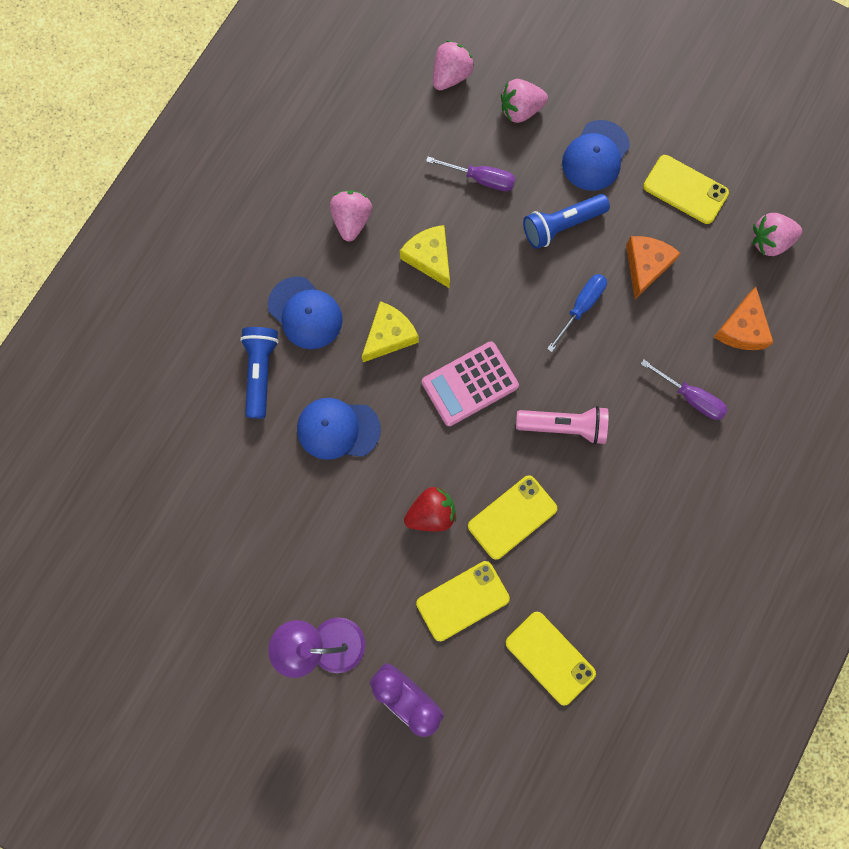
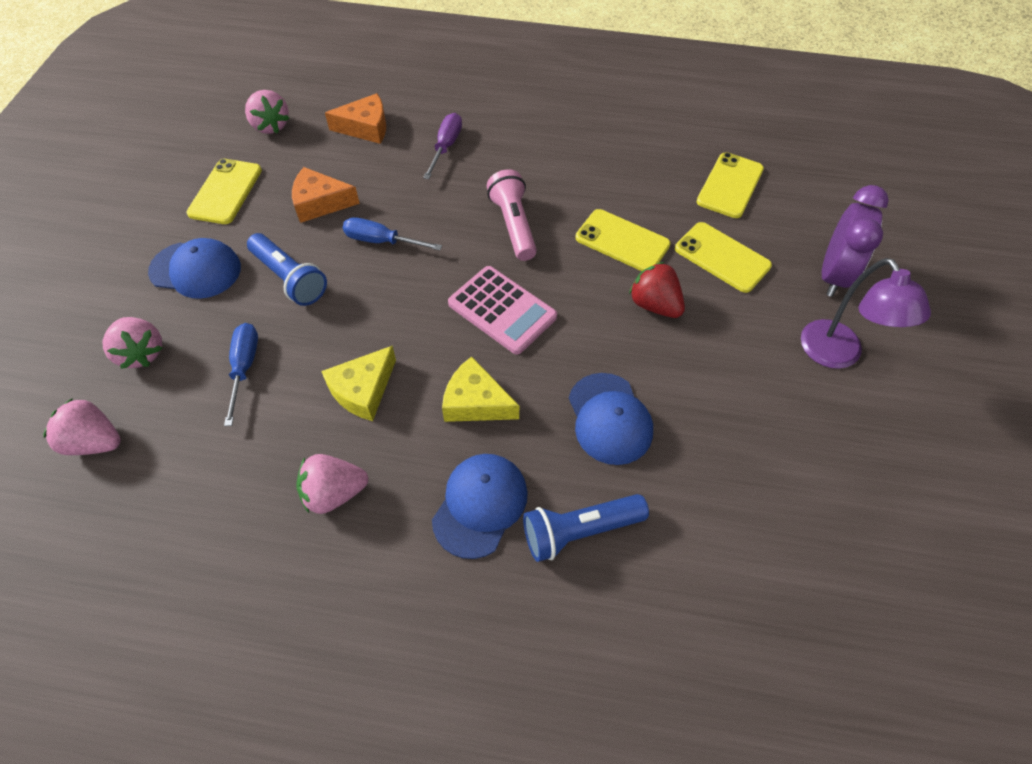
camera: 110 degrees left, 20 degrees down
(481, 179) = (244, 367): purple screwdriver -> blue screwdriver

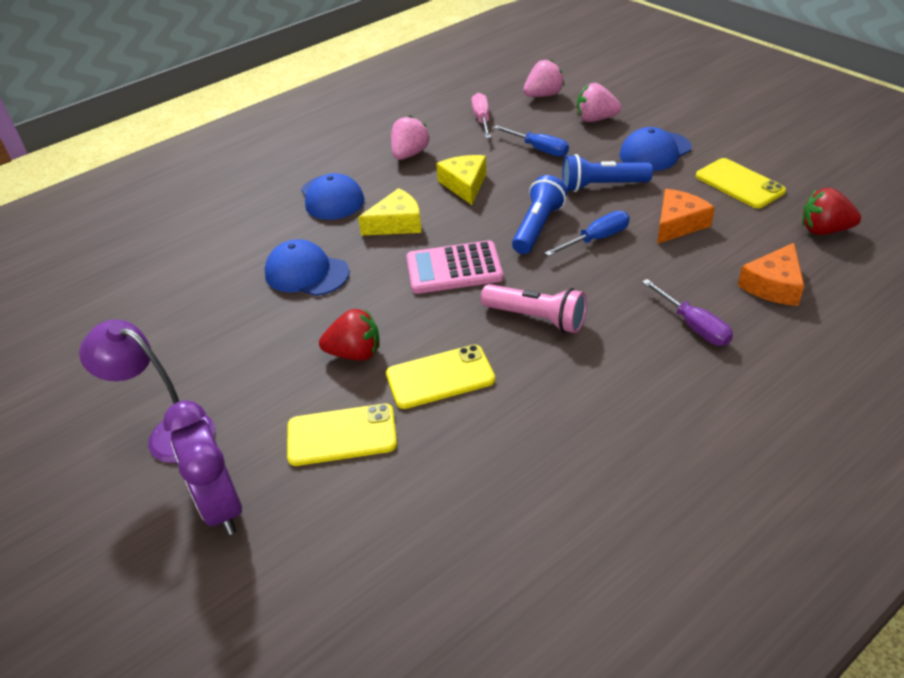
camera: 135 degrees right, 15 degrees down
(199, 471) = (482, 119): none -> pink screwdriver
(270, 126) = (824, 230): pink strawberry -> red strawberry
(579, 531) = (266, 224): blue flashlight -> blue flashlight (537, 227)
(729, 185) = (413, 520): yellow phone -> none

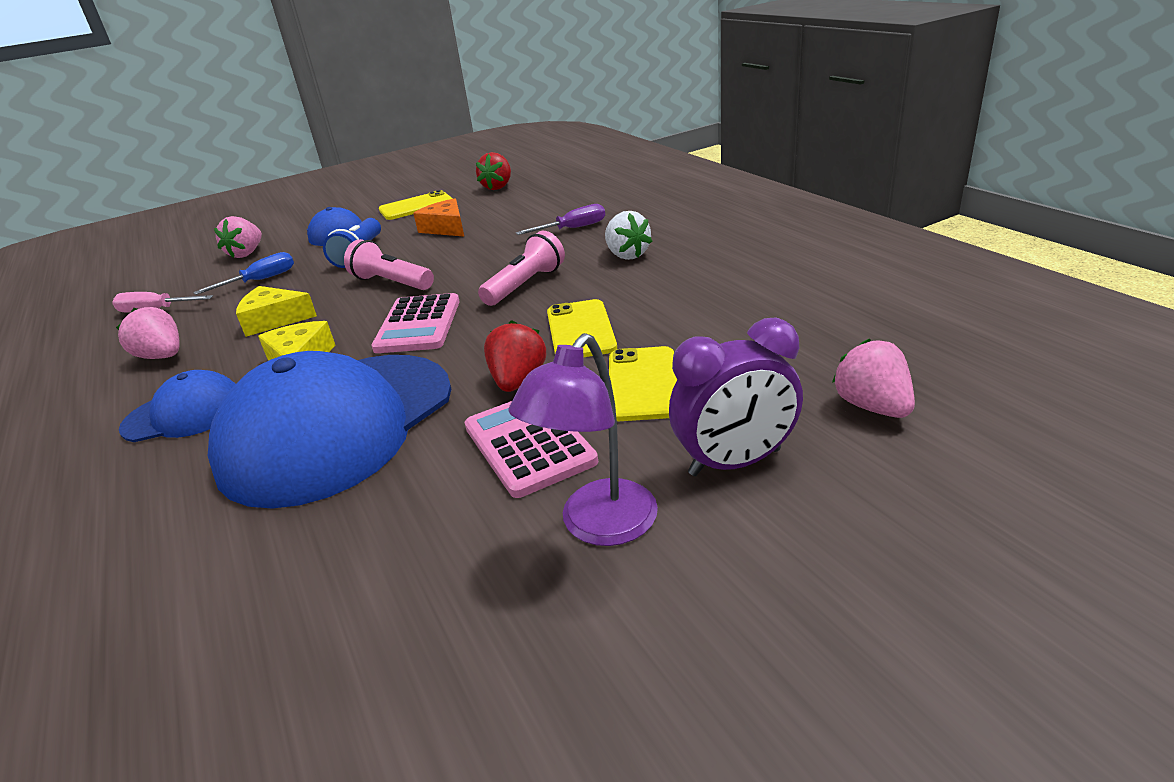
camera: 80 degrees left, 10 degrees down
(267, 379) = (529, 444): none -> pink calculator
(306, 273) = (337, 426): blue cap -> blue cap, size x2.00
(537, 227) = (391, 283): blue flashlight -> pink flashlight
(543, 95) = (162, 277): pink strawberry -> pink strawberry (872, 406)
(596, 239) = (435, 258): blue screwdriver -> none
(620, 386) = (627, 255): none -> white strawberry
(773, 285) = (545, 204): orange cheese -> none

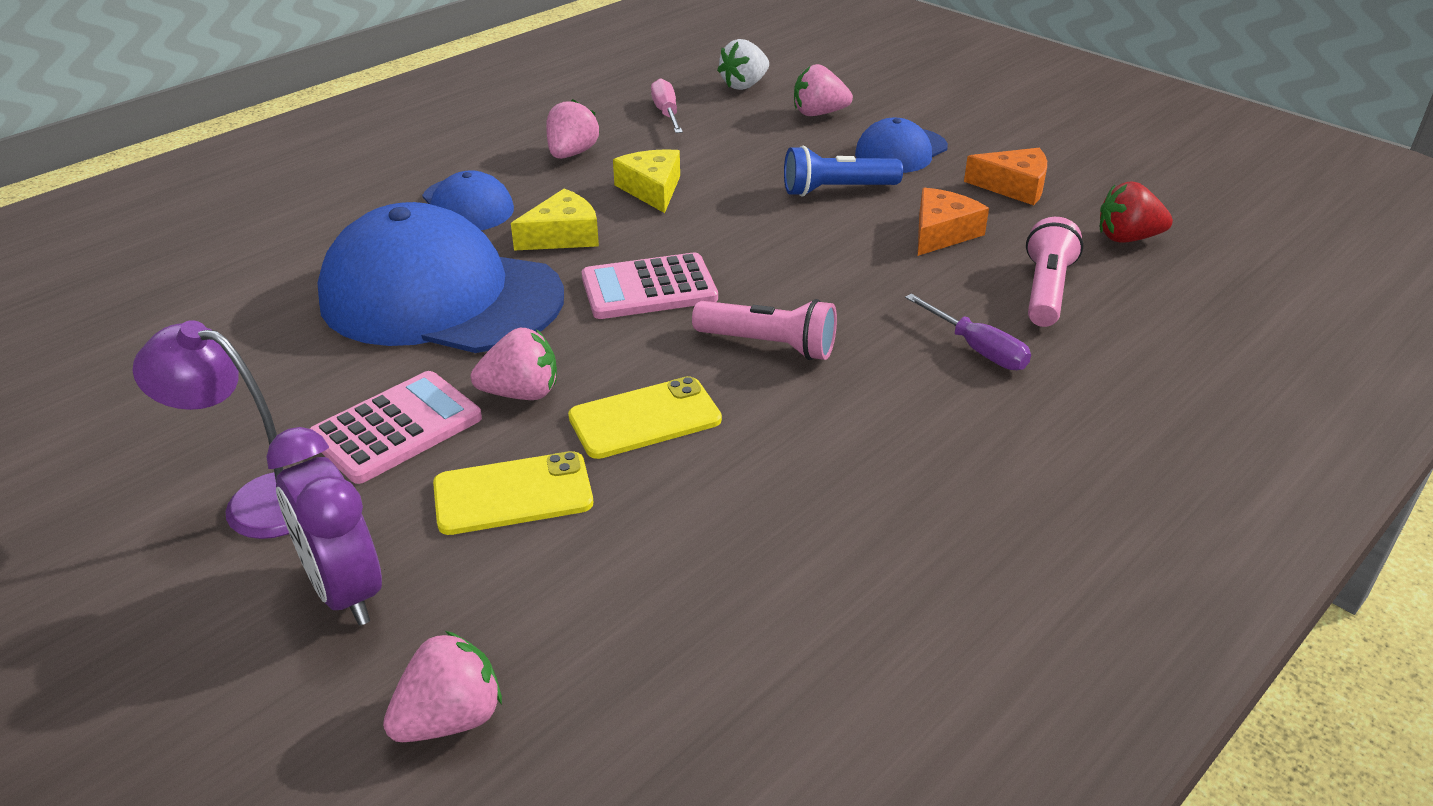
camera: 70 degrees right, 5 degrees up
(260, 280) = (748, 148): blue screwdriver -> none
(391, 283) = (757, 238): pink flashlight -> pink flashlight (1045, 290)
(416, 206) = (1014, 187): yellow phone -> orange cheese
(518, 381) = (521, 393): red strawberry -> pink strawberry
(627, 255) = (890, 422): white strawberry -> white strawberry (744, 85)

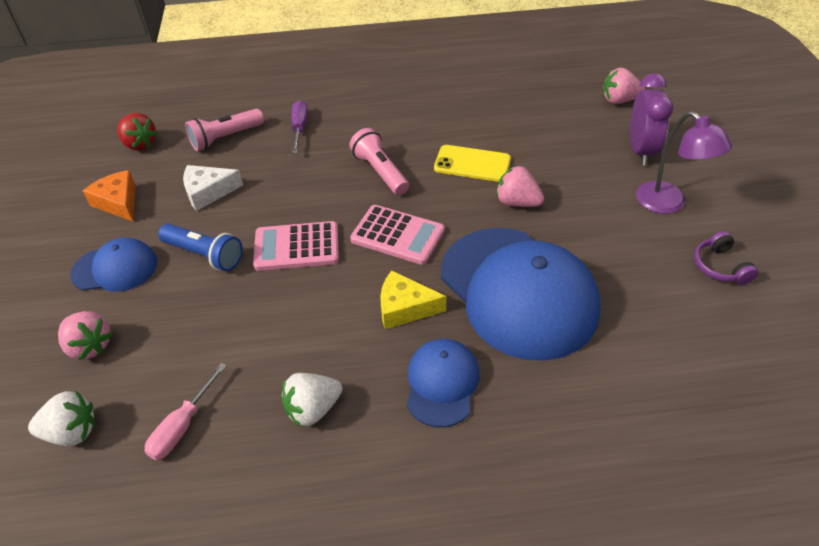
camera: 140 degrees left, 10 degrees up
(151, 436) = (720, 266): none -> purple headphones
(396, 428) = (588, 212): pink calculator -> pink calculator (296, 247)
(513, 494) = (553, 158): yellow phone -> none
(571, 154) = (313, 409): pink strawberry -> white strawberry
(652, 189) = (305, 324): yellow cheese -> none
(942, 233) = (208, 192): orange cheese -> white cheese

